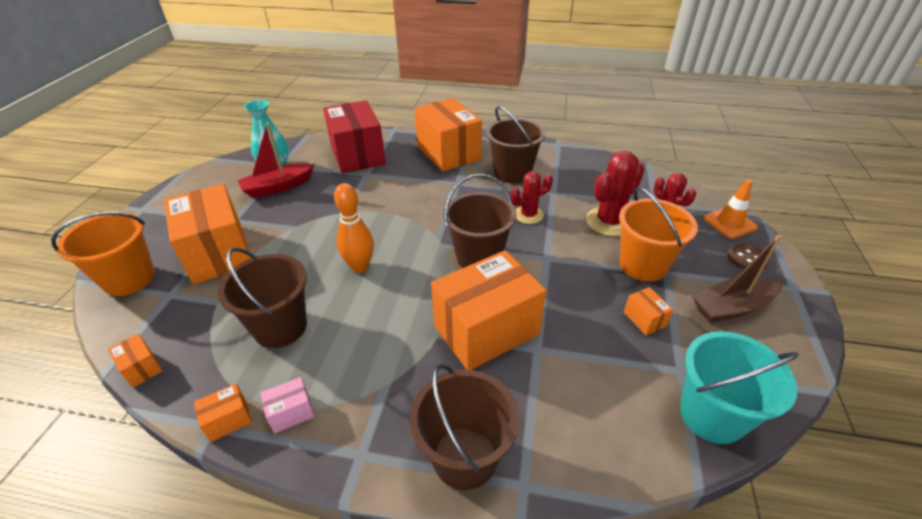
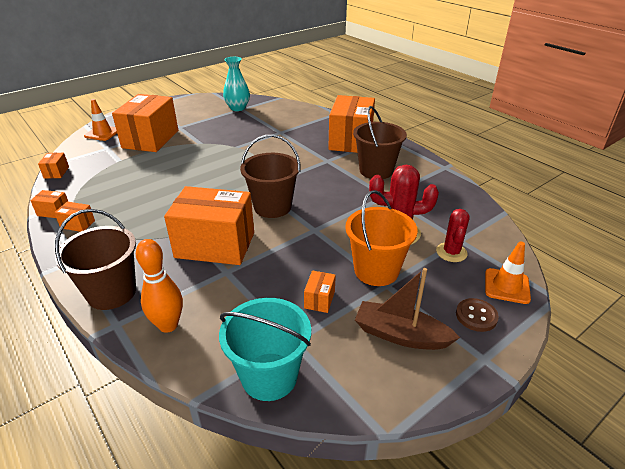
camera: 40 degrees right, 5 degrees down
(129, 279) = (102, 133): orange bucket -> orange traffic cone
(278, 187) = (223, 119): red boat -> none
(280, 327) = (126, 186): brown bucket -> none
(291, 412) = (78, 224): pink box -> orange box
(357, 155) = (291, 119): red box -> none
(360, 266) = (202, 178): orange bowling pin -> orange bowling pin (168, 325)
(528, 215) = (344, 200): red cactus -> none

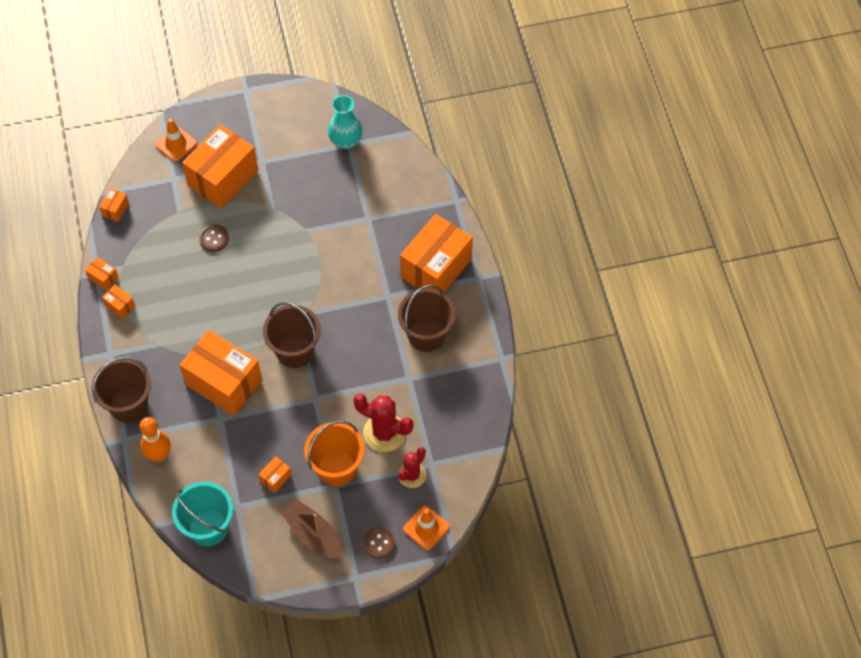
camera: 25 degrees right, 25 degrees up
(158, 167) = (214, 238): none -> brown button

